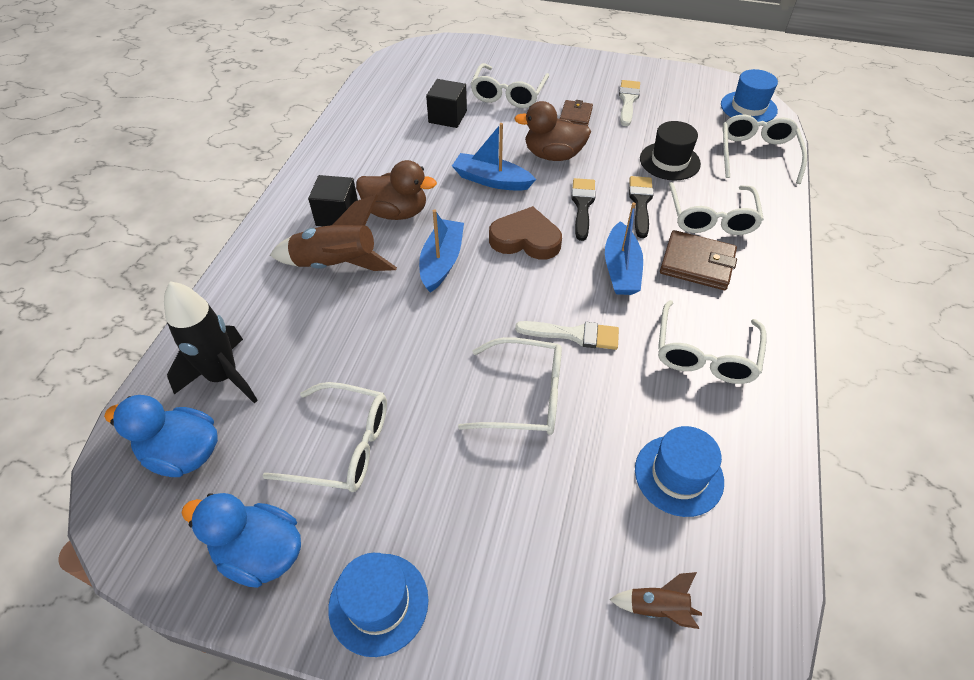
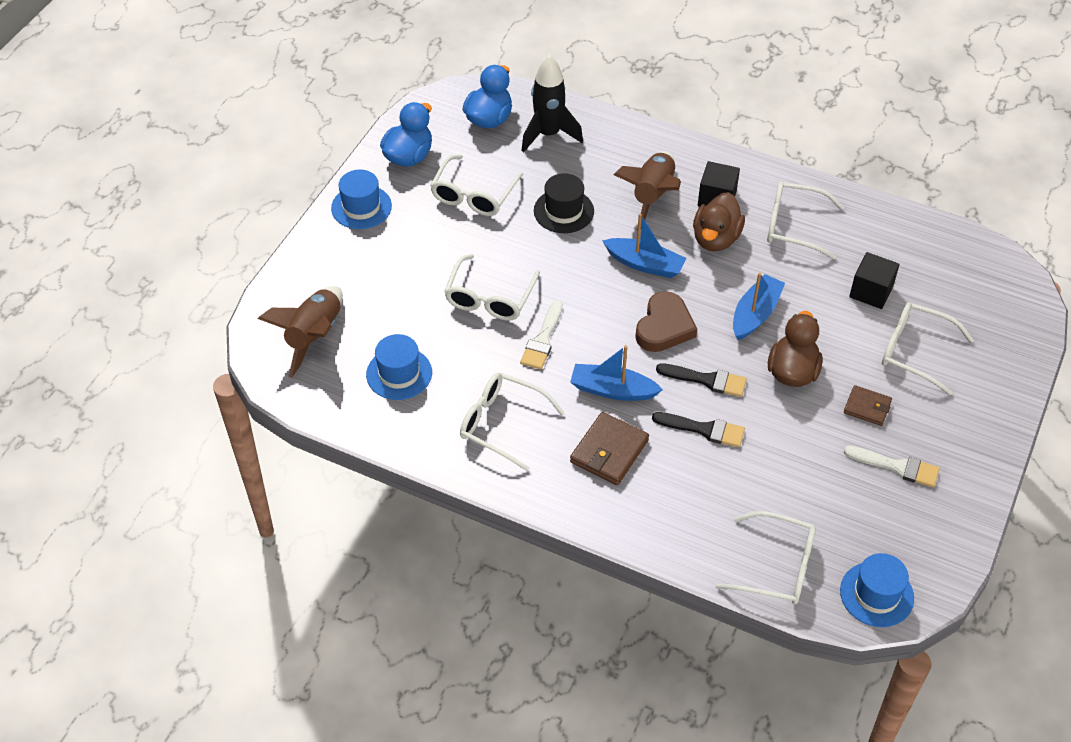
camera: 100 degrees right, 0 degrees up
(657, 608) = (314, 336): brown rocket -> brown rocket, size x2.06
(669, 161) = (772, 475): black hat -> black hat (563, 211)
(711, 218) = (672, 484): white glasses -> white glasses (794, 226)

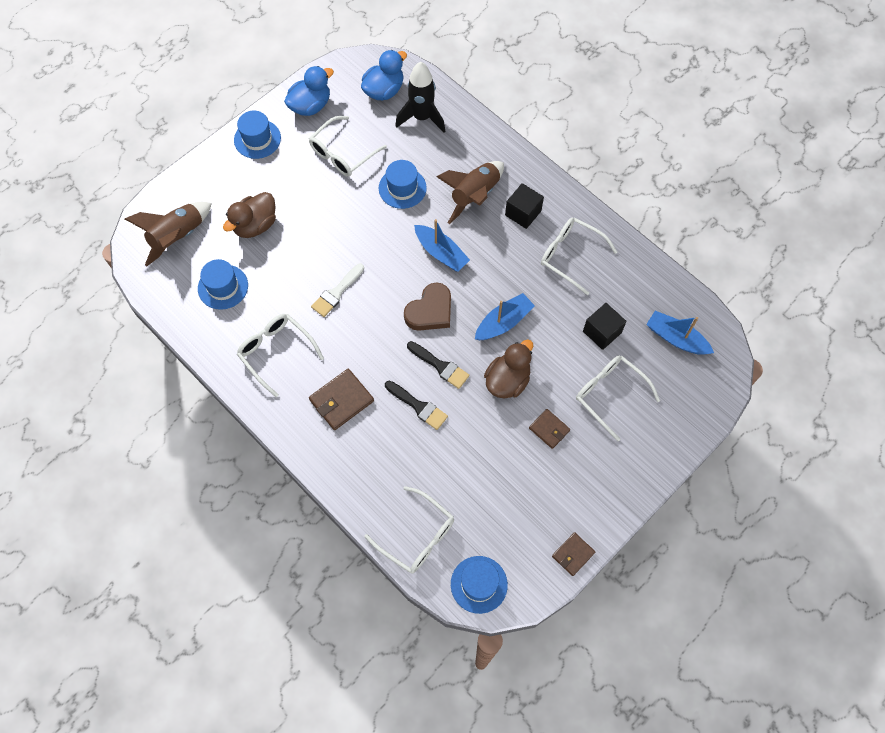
camera: 20 degrees right, 15 degrees up
(490, 298) = (315, 245): white glasses -> none
(563, 211) = (402, 188): black hat -> blue hat
(612, 390) = (367, 351): blue boat -> blue boat (676, 338)
(716, 239) = (505, 248): brown duck -> brown duck (255, 225)
(897, 467) = (546, 486): white brush -> none
(966, 527) = (573, 554): none -> brown wallet

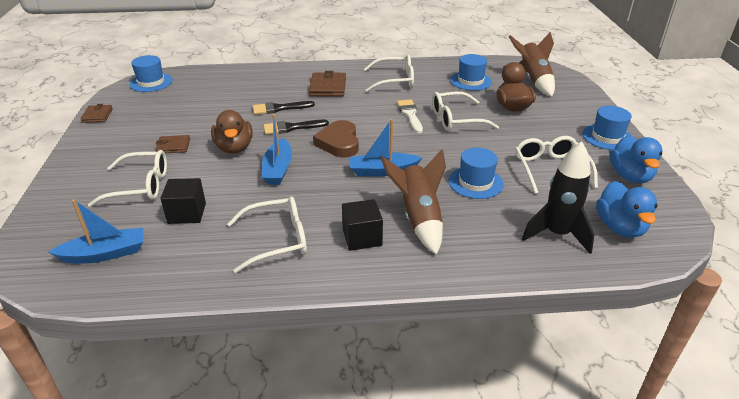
camera: 130 degrees right, 30 degrees down
(417, 536) = (210, 77): white glasses -> white glasses (456, 119)

